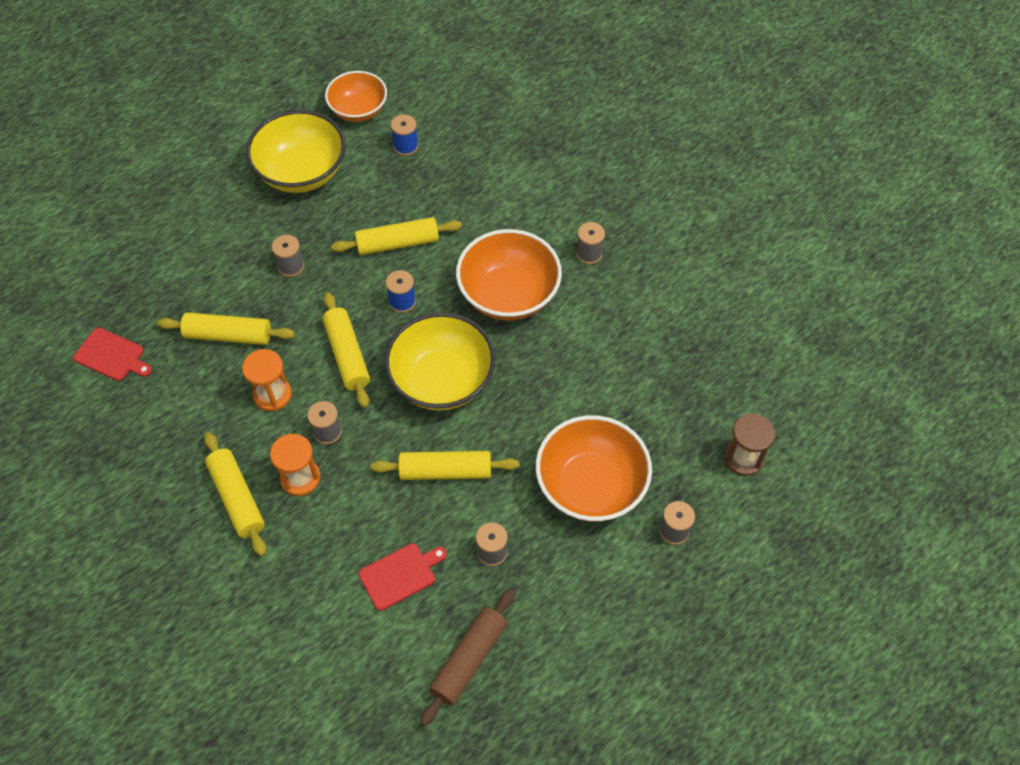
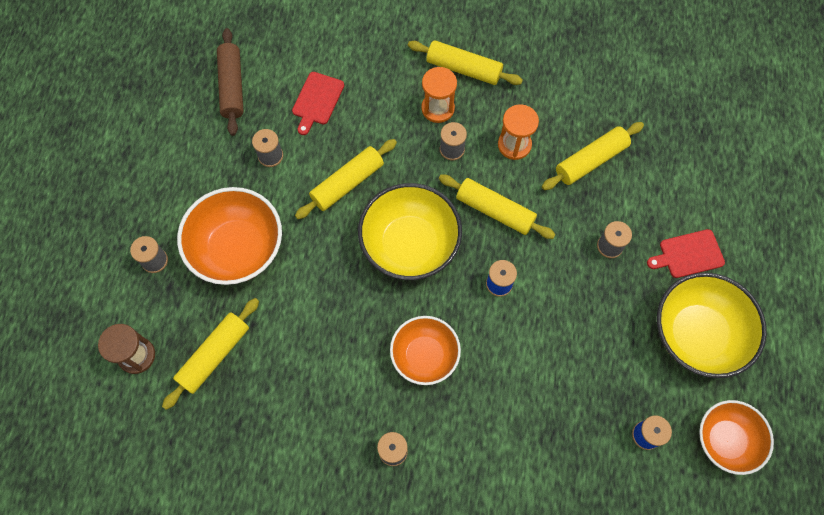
camera: 140 degrees right, 10 degrees up
(112, 355) = (647, 89): red cutting board -> red cutting board (688, 254)
(398, 243) = (553, 331): yellow rolling pin -> yellow rolling pin (214, 355)
(508, 295) = (424, 356): orange bowl -> orange bowl, size x0.66

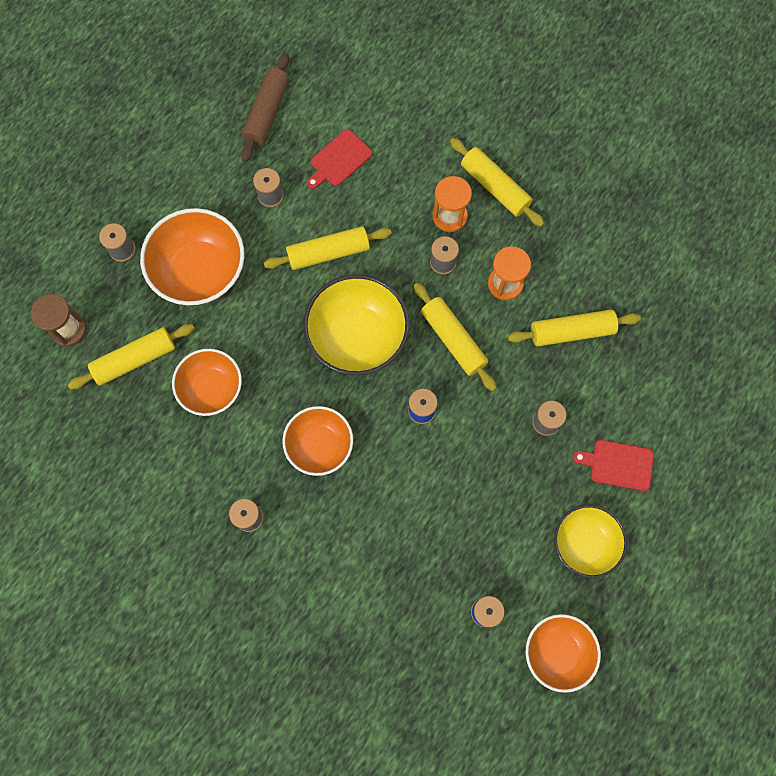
camera: 25 degrees right, 5 degrees up
(300, 349) = (211, 388): none -> orange bowl
(697, 334) = (584, 543): yellow bowl -> yellow bowl, size x0.66

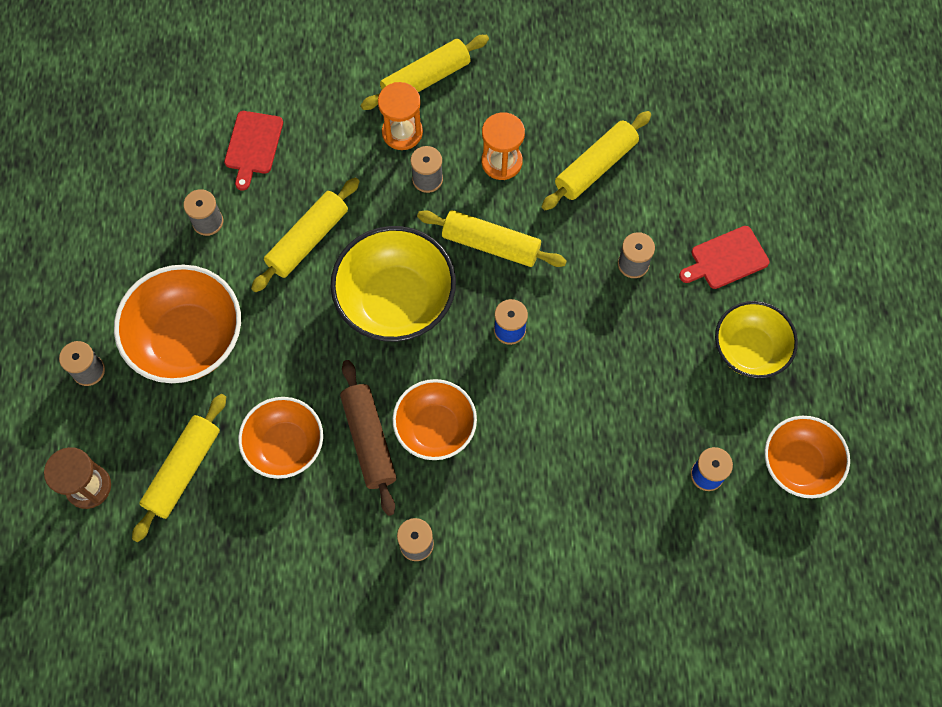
camera: 35 degrees left, 5 degrees down
(267, 113) = (144, 144): brown rolling pin -> brown rolling pin (369, 440)
(495, 187) = (426, 79): yellow rolling pin -> yellow rolling pin turned 45 degrees counterclockwise

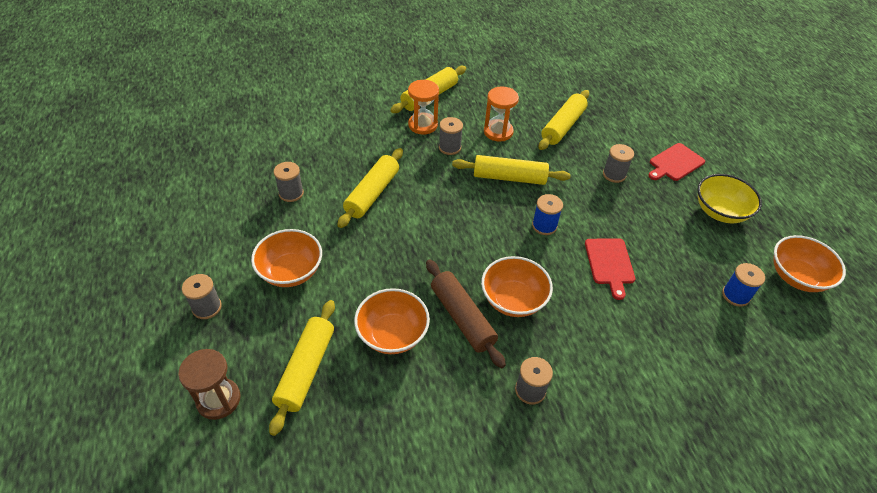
camera: 15 degrees left, 20 degrees down
(188, 340) = (291, 271): orange bowl -> orange bowl, size x0.66
(253, 146) = (316, 145): red cutting board -> red cutting board (610, 264)
(396, 301) = (452, 221): yellow bowl -> none

